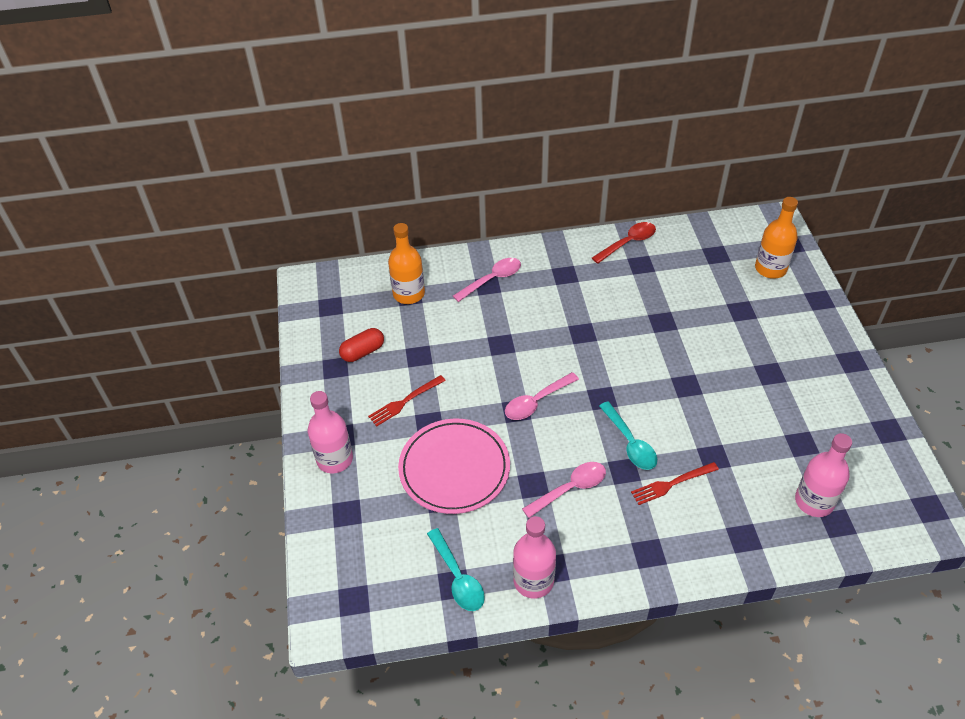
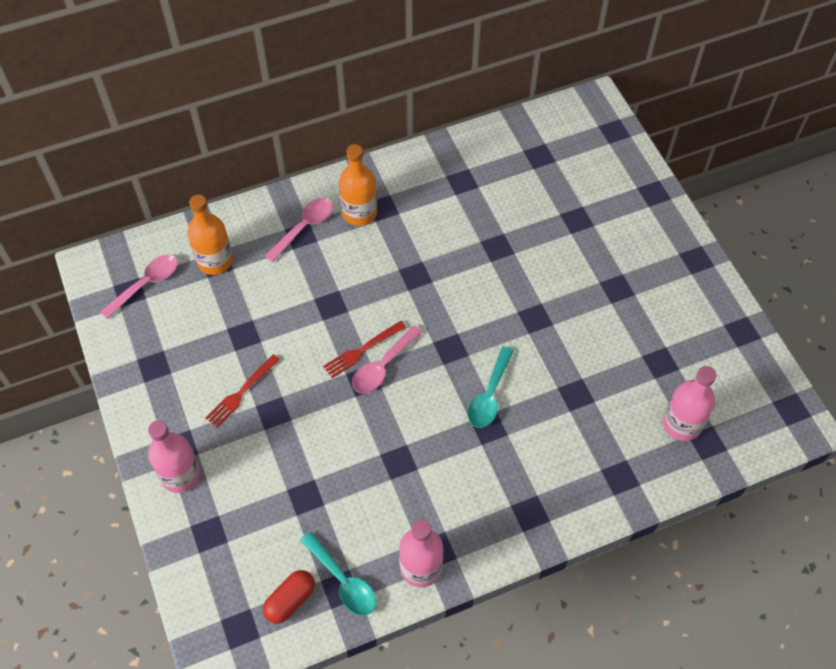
camera: 15 degrees left, 10 degrees up
(363, 352) = (180, 341): red capsule -> red capsule (290, 600)
(454, 468) = (312, 460): pink plate -> none
(570, 488) = (438, 459): pink spoon -> pink spoon (146, 284)
(628, 243) = (443, 157): red spoon -> none
(630, 443) = (489, 395): turquoise spoon -> turquoise spoon turned 60 degrees clockwise
(671, 484) = (539, 433): red fork -> red fork (362, 351)
(770, 269) = (598, 164): orange bottle -> orange bottle (359, 213)

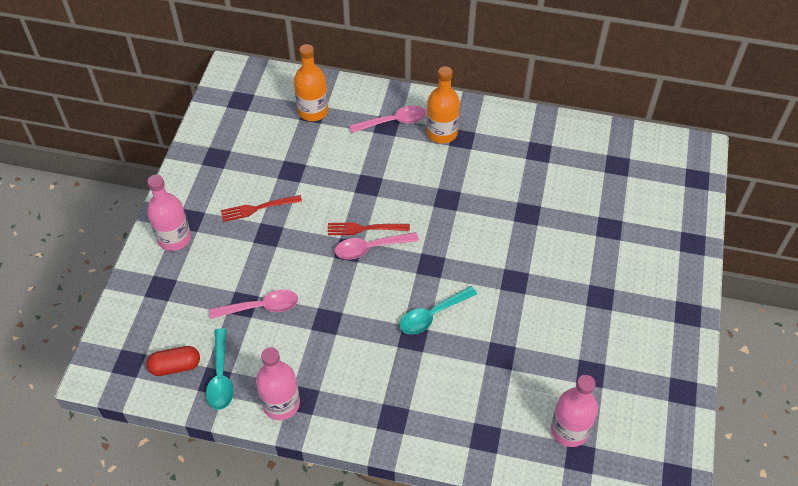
camera: 35 degrees right, 5 degrees down
(146, 284) = (255, 101): pink spoon -> pink spoon (261, 307)

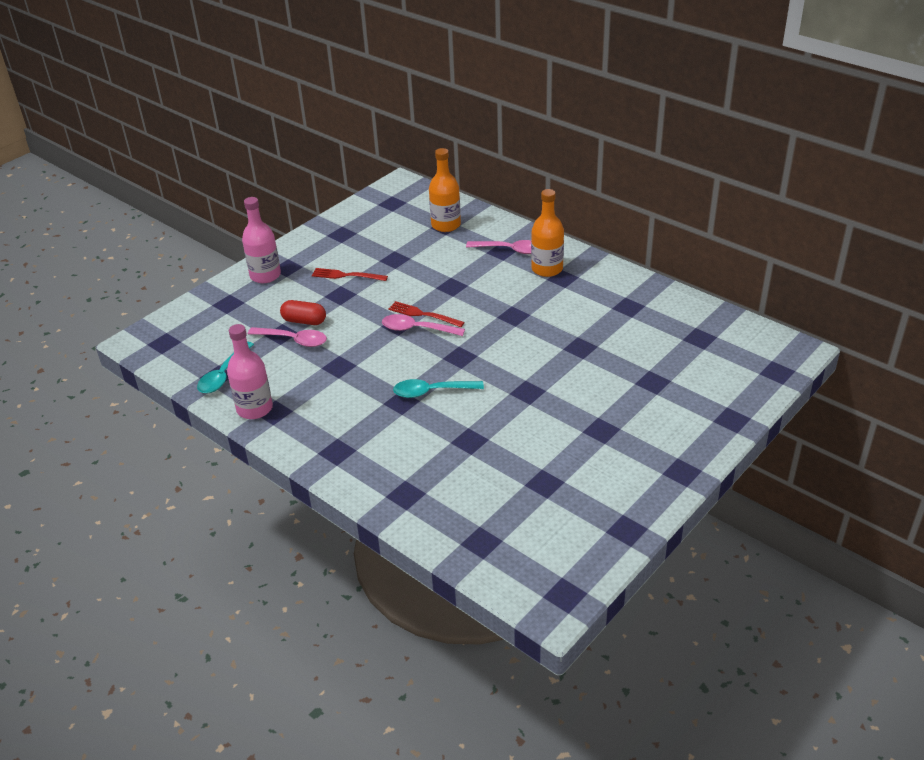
camera: 30 degrees right, 15 degrees down
(175, 366) = (196, 356): red capsule -> red capsule (304, 321)
(569, 430) = (488, 518): pink bottle -> none

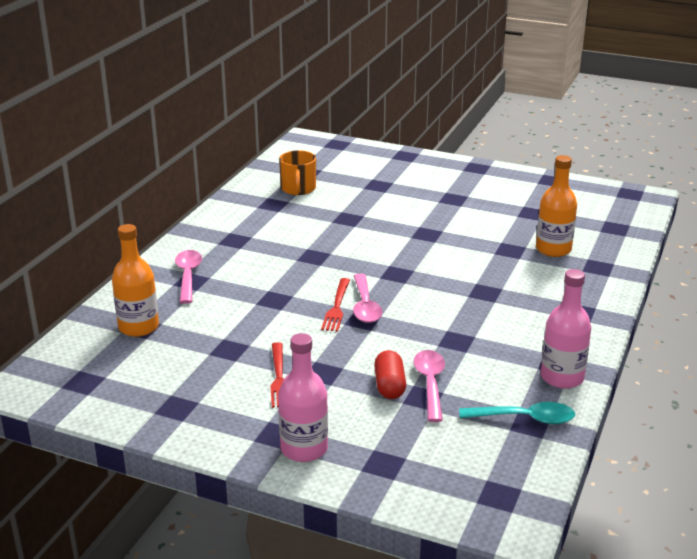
camera: 110 degrees left, 10 degrees down
(431, 392) = (459, 279): turquoise spoon -> none
(547, 269) = (221, 250): orange bottle -> orange bottle (553, 249)
(659, 326) = (298, 189): none -> orange mug

